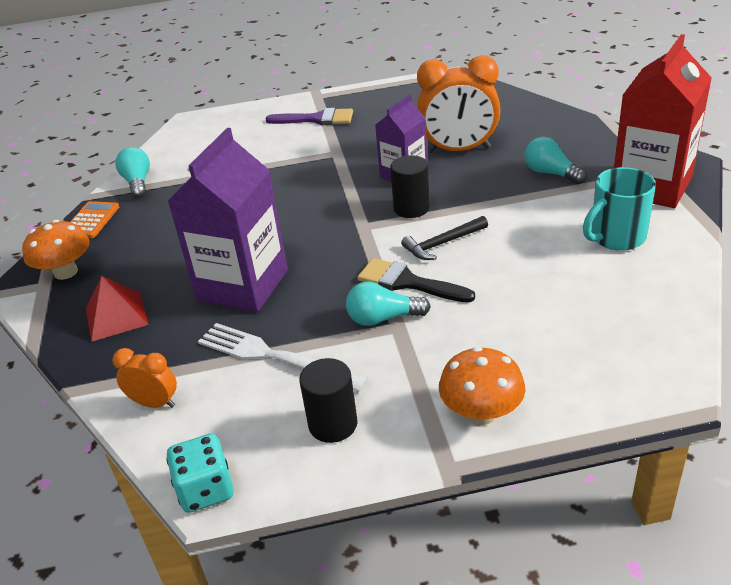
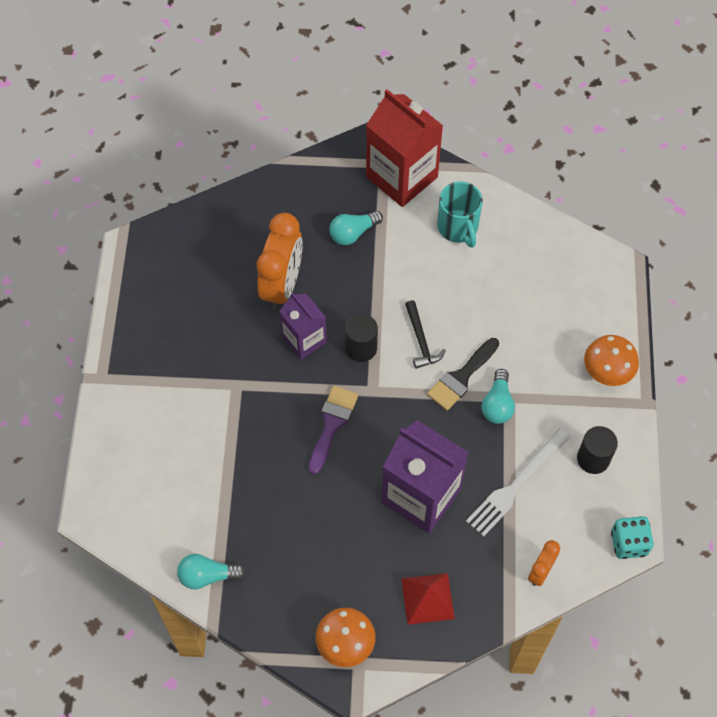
camera: 80 degrees left, 25 degrees up
(91, 220) = (263, 622): orange calculator -> none
(316, 119) = (156, 389): purple brush -> purple brush (332, 424)

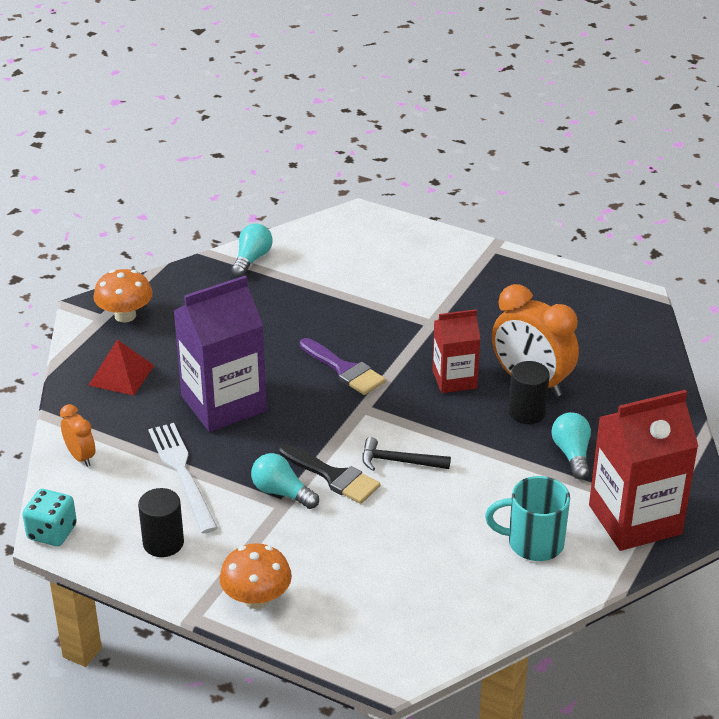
camera: 115 degrees right, 25 degrees down
(304, 339) = (454, 379): purple carton -> red carton
(361, 348) = (418, 415): black cylinder -> black cylinder (527, 412)
(461, 377) = (333, 476): black brush -> black brush turned 150 degrees clockwise

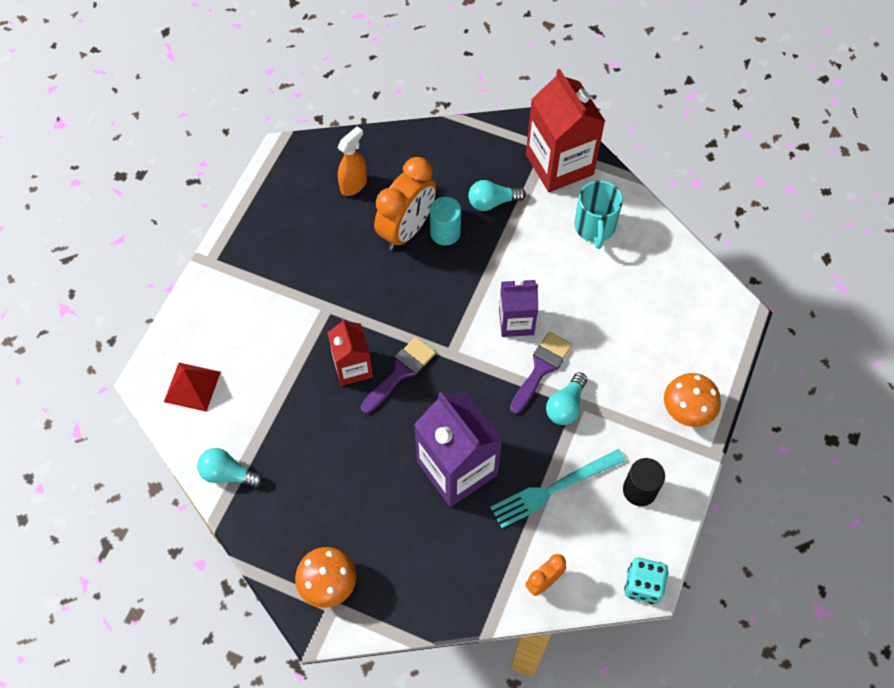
camera: 95 degrees left, 25 degrees up
(121, 375) = (423, 568): red pyramid -> red pyramid (192, 386)
(182, 473) = (553, 489): white fork -> turquoise fork
(333, 476) = (541, 369): black brush -> purple brush
(399, 461) = (516, 321): black hammer -> purple carton
(454, 379) = (407, 286): red carton -> red carton (352, 367)
(527, 412) = (445, 232): black cylinder -> turquoise cylinder
(594, 345) = (354, 185): none -> orange spray bottle

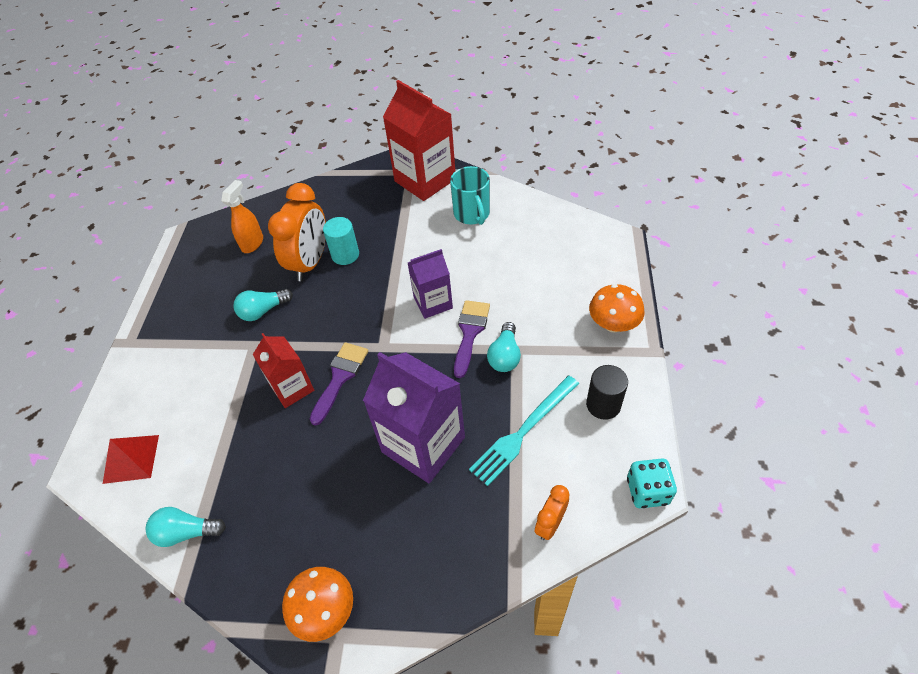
camera: 15 degrees left, 10 degrees down
(492, 202) = (379, 221): turquoise light bulb -> turquoise light bulb (263, 311)

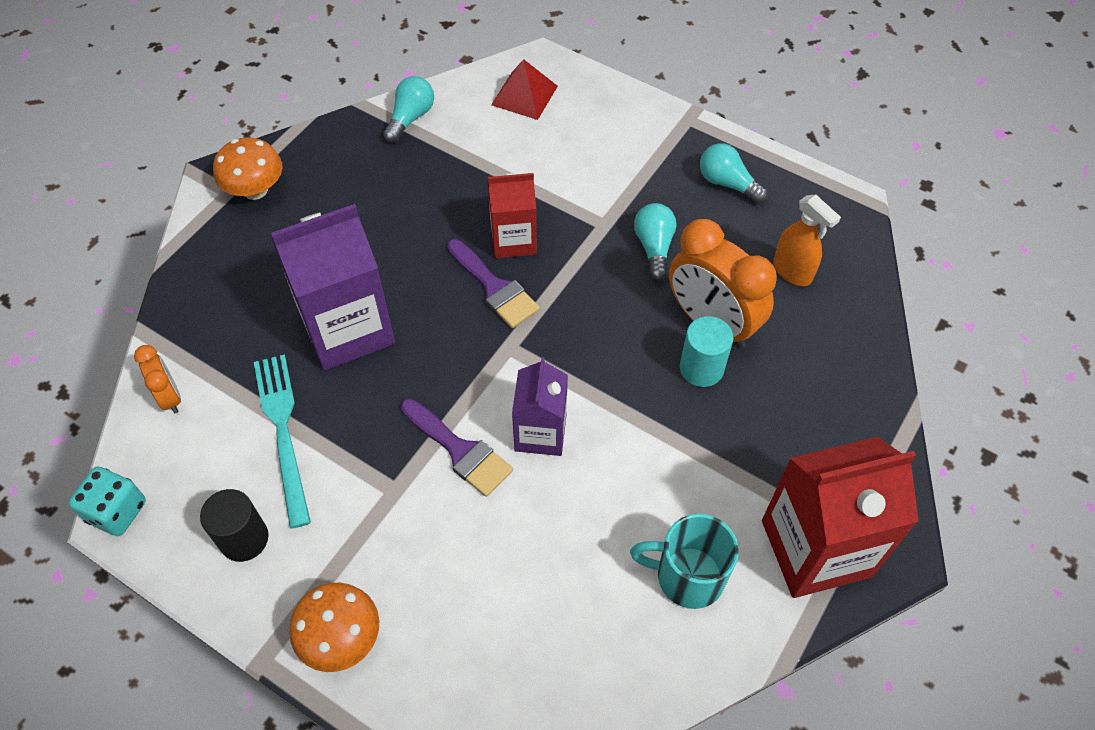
camera: 115 degrees right, 5 degrees up
(505, 356) = (395, 471): turquoise light bulb -> turquoise light bulb (727, 183)

